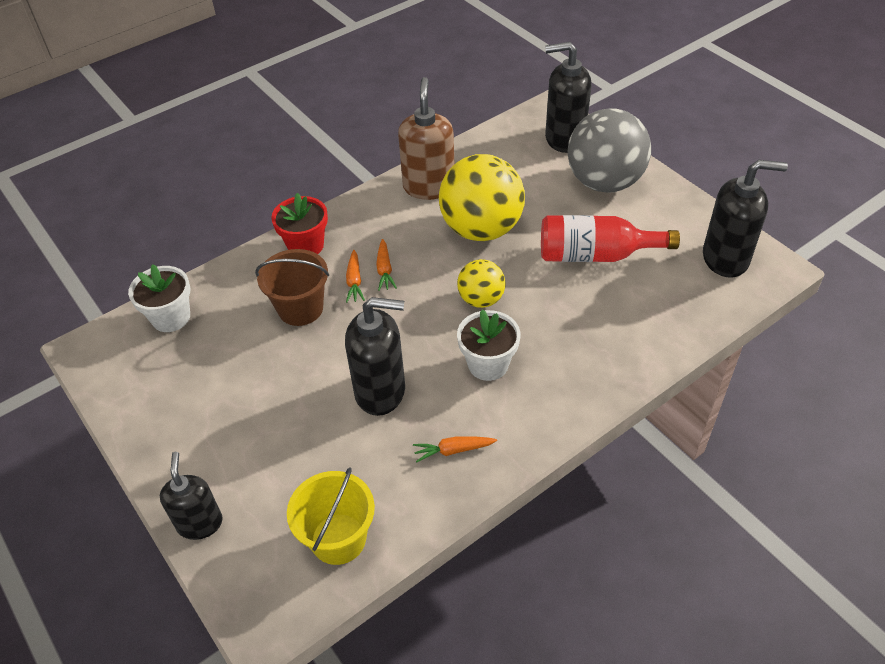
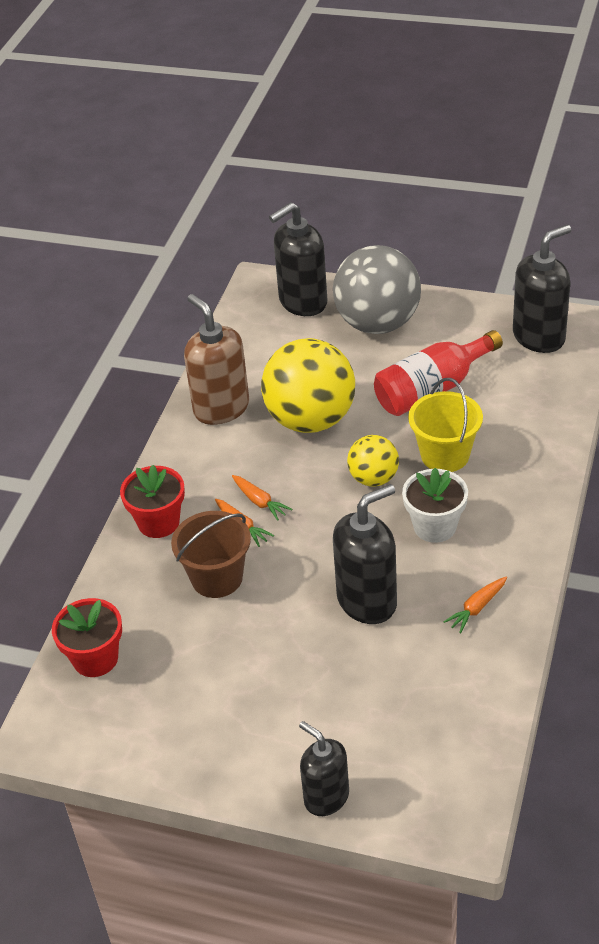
camera: 35 degrees left, 5 degrees down
(171, 317) = (95, 658): white flower pot -> red flower pot
(338, 539) = (456, 730): yellow bucket -> yellow bucket (445, 455)

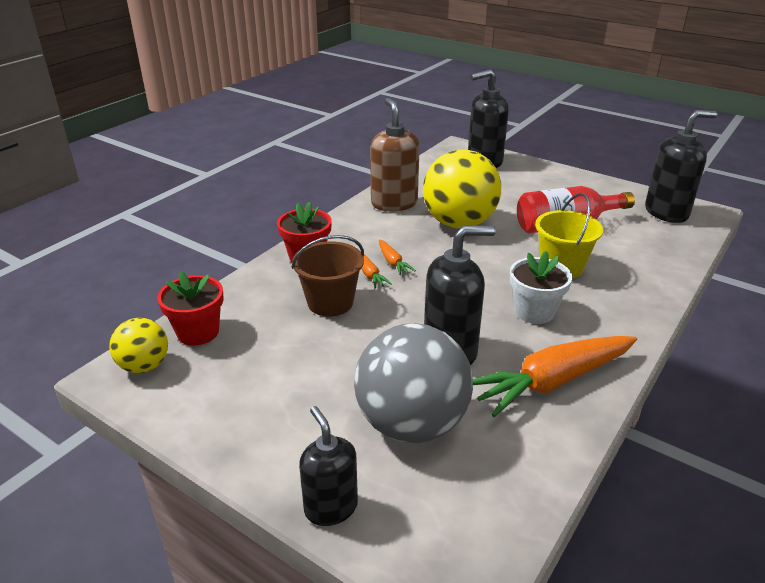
camera: 15 degrees right, 10 degrees down
(373, 478) = (494, 268): yellow ball -> yellow ball (144, 366)
(378, 323) = (536, 182): grey ball -> grey ball (412, 424)
(477, 608) = (552, 382): orange carrot -> orange carrot, size x2.29

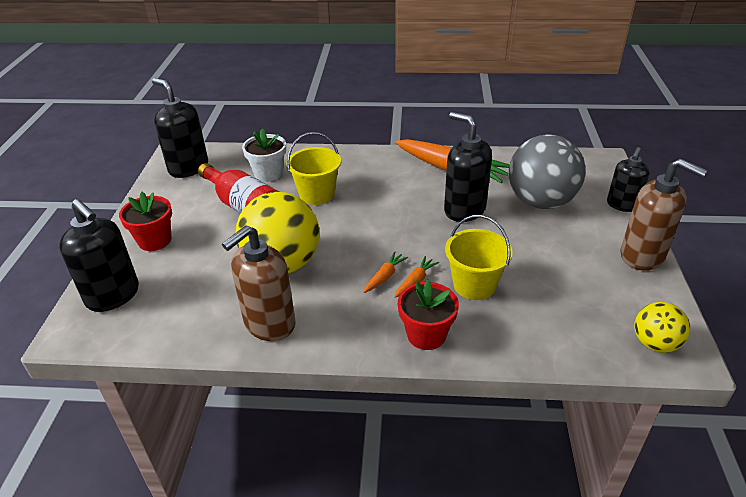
camera: 120 degrees left, 5 degrees up
(198, 332) = (590, 339): red flower pot -> red flower pot (155, 240)
(232, 446) = (642, 256): none -> brown soap dispenser
(330, 302) = (474, 285): brown bucket -> yellow bucket
(534, 312) = (387, 191): white flower pot -> white flower pot (268, 173)

